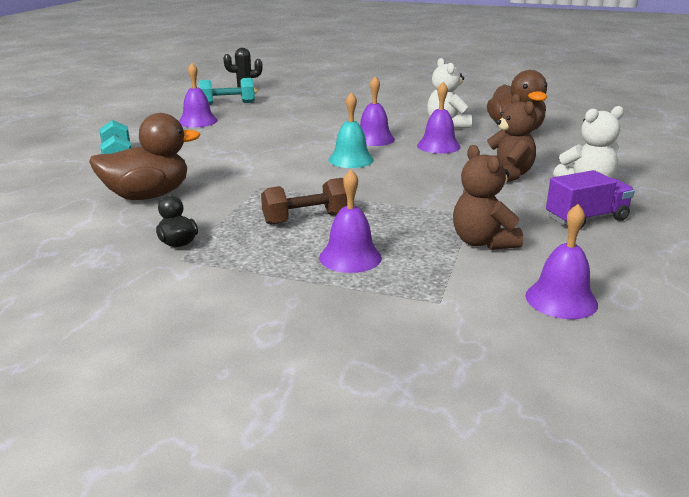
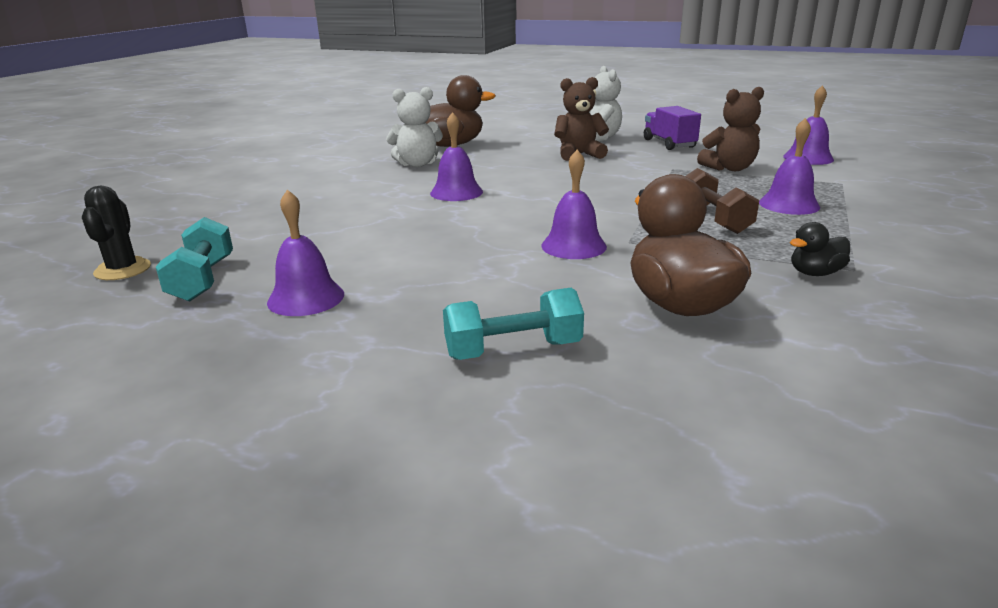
camera: 85 degrees left, 0 degrees up
(351, 160) = (531, 202): turquoise bell -> none
(438, 146) = (490, 170): purple bell -> purple bell (573, 246)

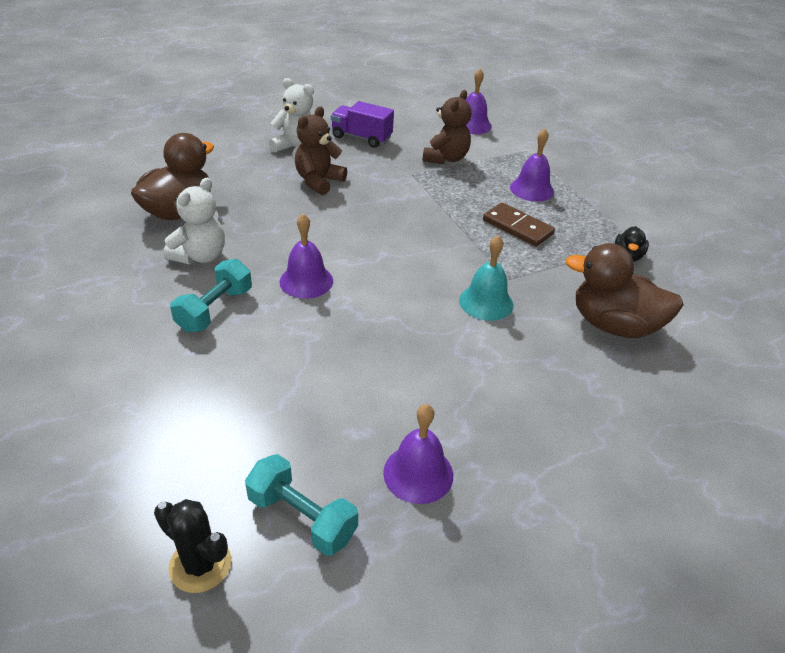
camera: 50 degrees left, 15 degrees up
(513, 350) = (603, 423): turquoise dumbbell -> turquoise dumbbell (215, 310)
(573, 246) = (486, 302): purple bell -> turquoise bell
(713, 219) = (517, 227): brown dumbbell -> brown domino

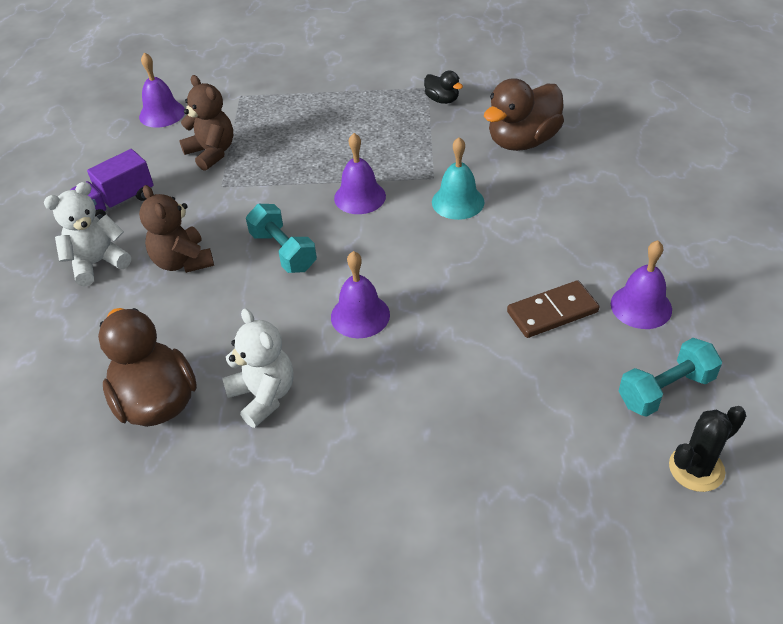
camera: 60 degrees left, 5 degrees up
(215, 310) = (368, 400): turquoise dumbbell -> turquoise dumbbell (283, 251)
(517, 227) = (362, 146): brown domino -> brown domino (552, 312)
(532, 189) = (309, 116): purple bell -> purple bell (360, 197)

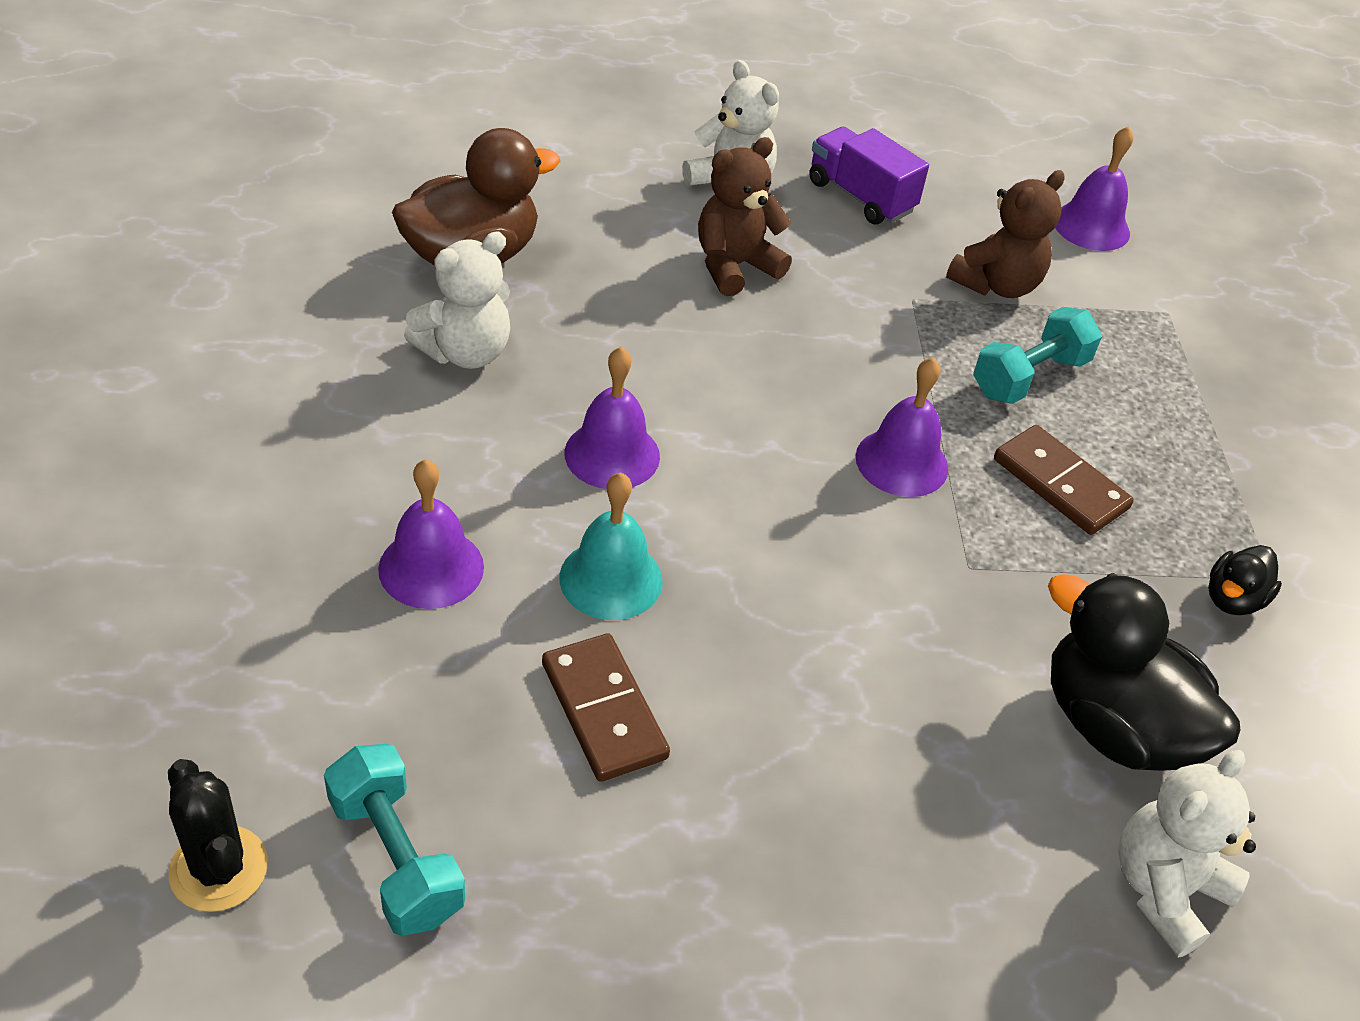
camera: 80 degrees right, 0 degrees up
(283, 251) = (758, 369): turquoise dumbbell -> turquoise dumbbell (1029, 377)
(372, 143) = (1060, 484): none -> brown domino
(458, 202) = (901, 599): turquoise bell -> turquoise bell (611, 579)
(522, 141) = (1115, 726): brown duck -> black duck
(603, 137) = (1164, 890): none -> white teddy bear
(641, 306) = (610, 860): purple bell -> purple bell (431, 567)

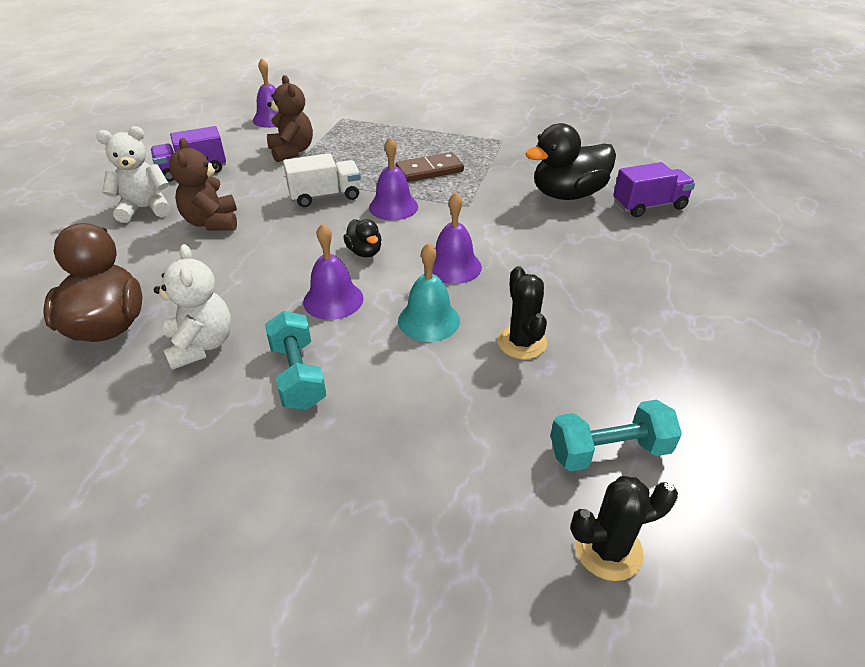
camera: 65 degrees left, 5 degrees down
(431, 567) = (387, 396): purple bell -> purple bell (453, 266)
(603, 710) = (521, 342): brown domino -> black cactus
(881, 367) = (325, 196): none -> white truck
(1029, 377) = (359, 160): turquoise dumbbell -> turquoise dumbbell (298, 375)
(1164, 890) = (649, 206): white teddy bear -> purple truck
(1232, 599) = (510, 151): black duck -> black duck (364, 252)

